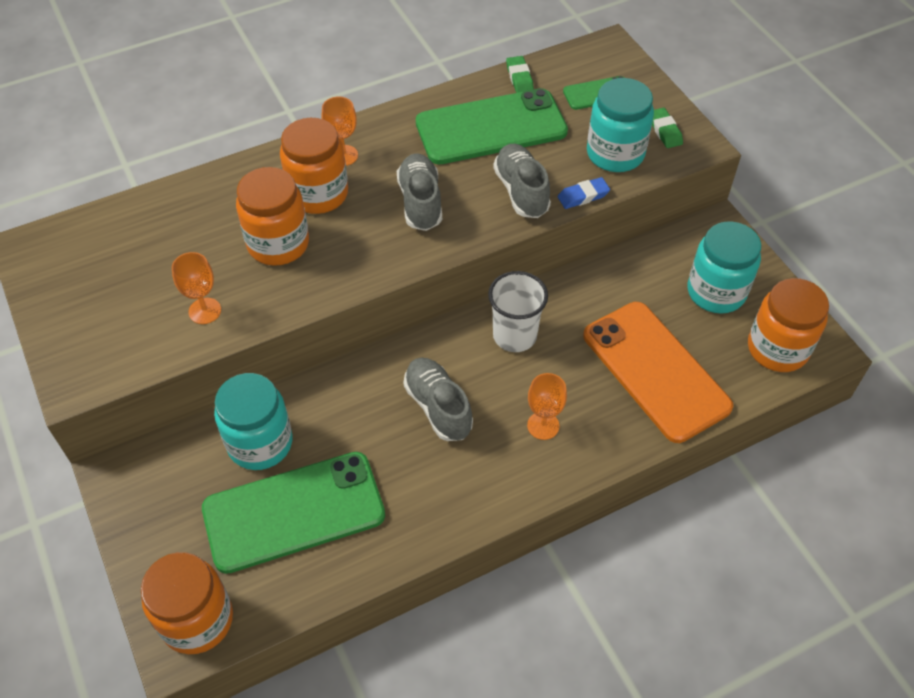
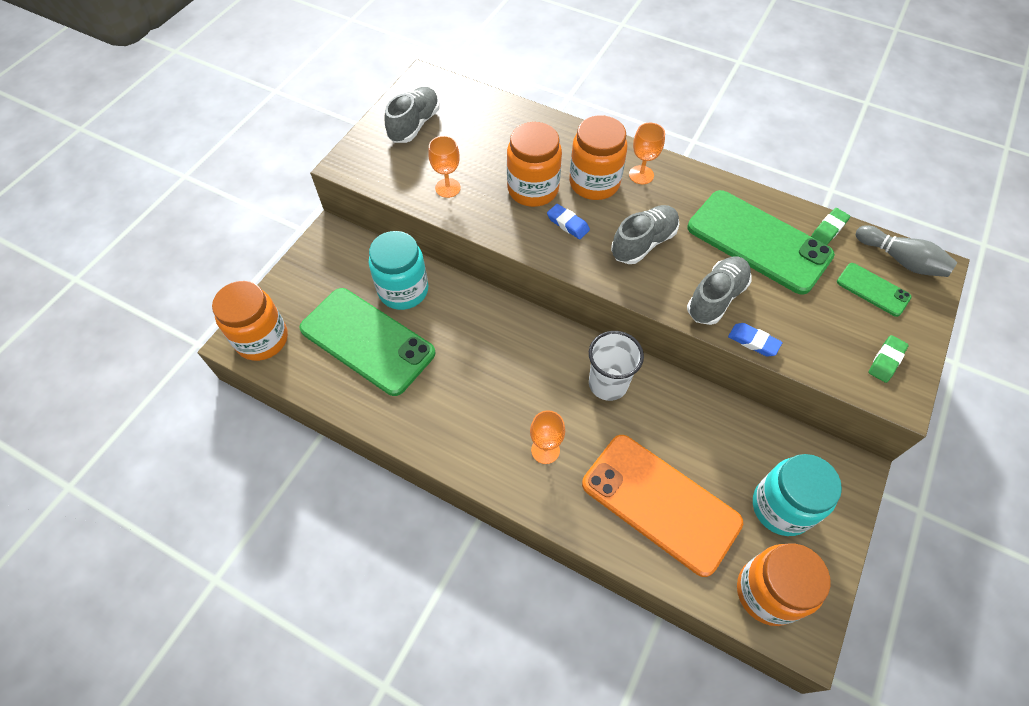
camera: 55 degrees right, 5 degrees up
(346, 242) = (568, 224): none -> blue eraser
(438, 407) = (508, 372): grey shoe -> grey shoe (414, 125)
(586, 59) = (901, 260): none -> grey bowling pin
(615, 154) = (821, 339): turquoise jar -> none
(655, 371) = (660, 503): orange phone -> orange phone turned 75 degrees counterclockwise

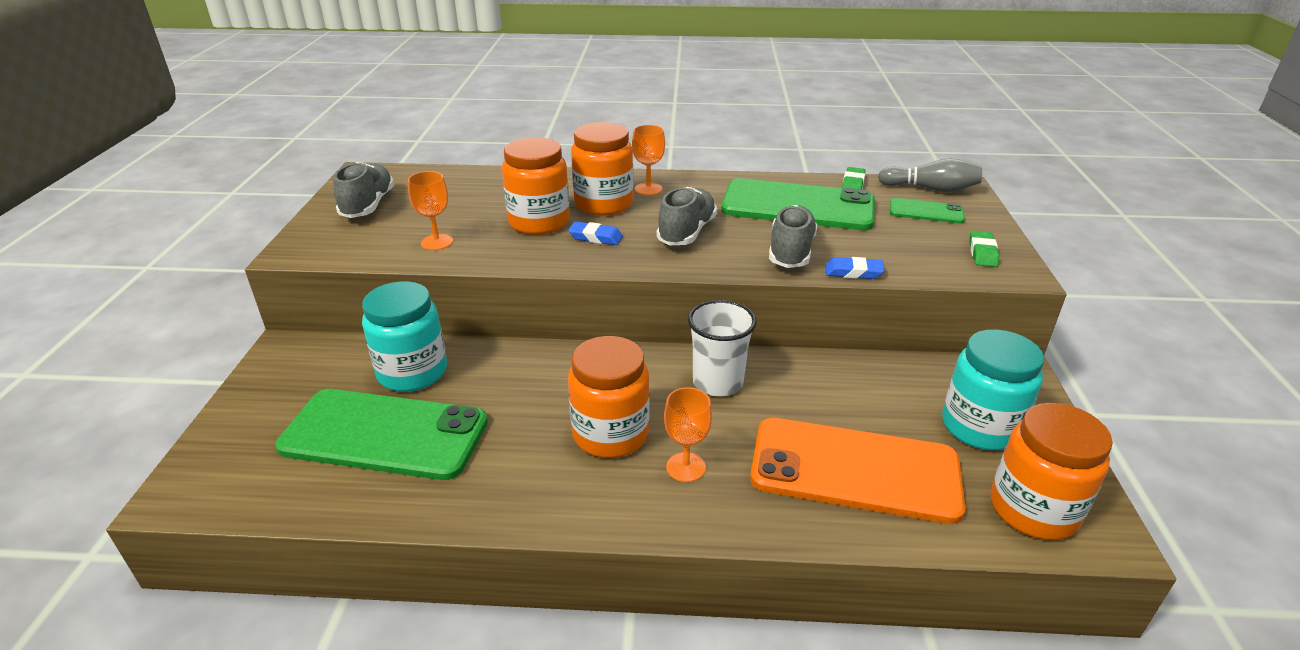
camera: 25 degrees left, 25 degrees down
(262, 339) = (217, 480): orange jar -> orange jar (610, 434)

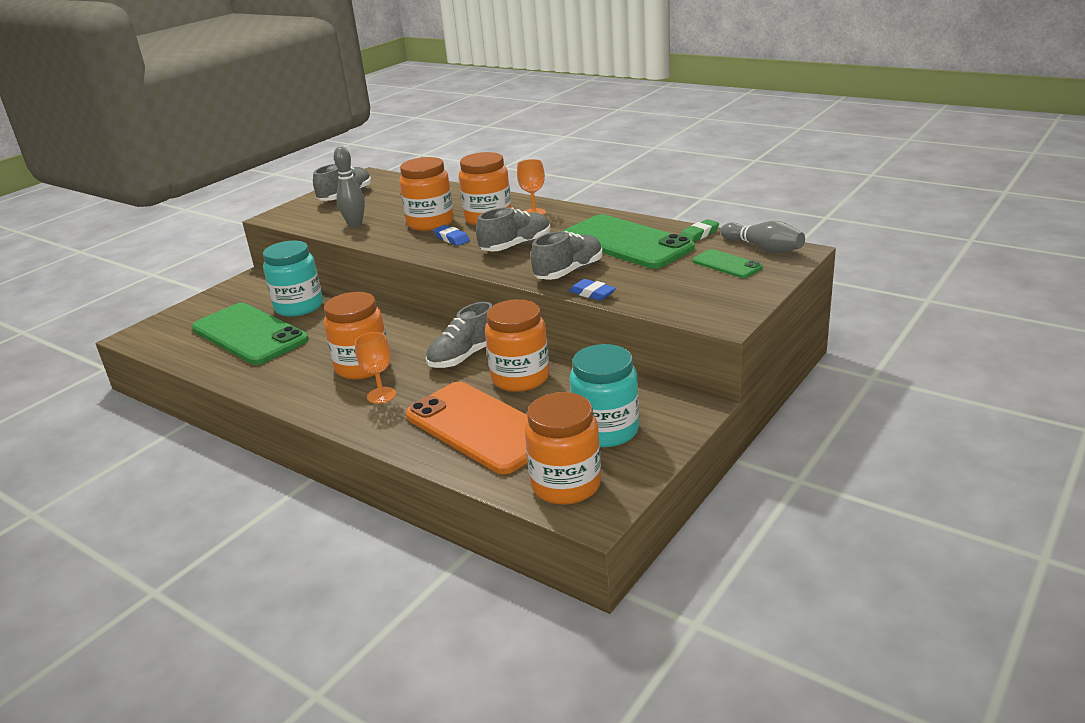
camera: 35 degrees right, 5 degrees down
(437, 242) = (355, 224): orange goblet -> grey bowling pin
(717, 382) = (464, 356): white cup -> grey shoe
(814, 391) = (520, 378): none -> orange jar
(982, 253) = (720, 301): green eraser -> none

